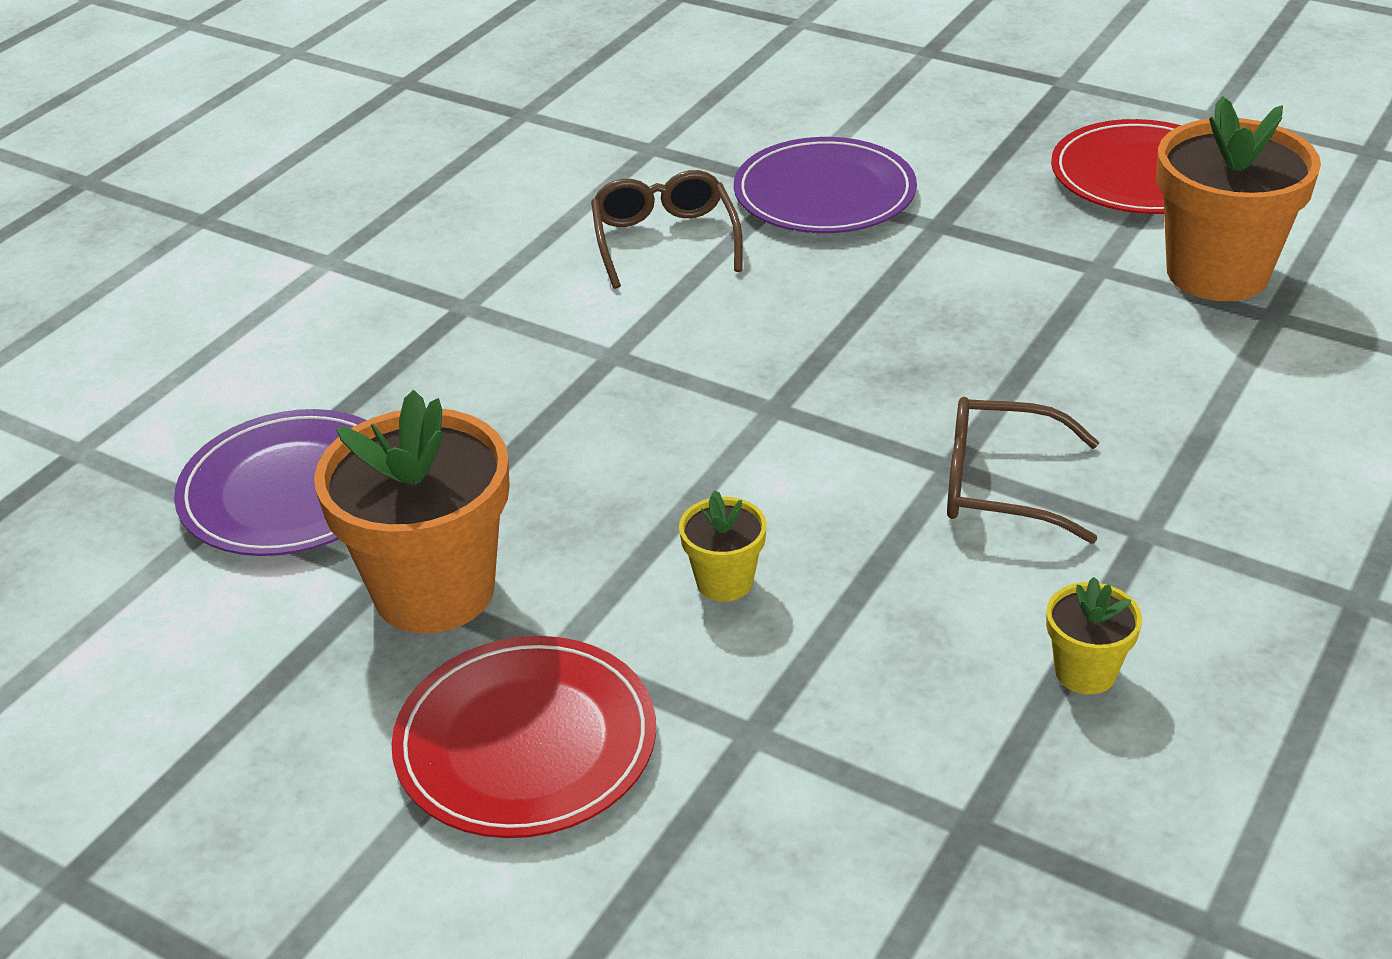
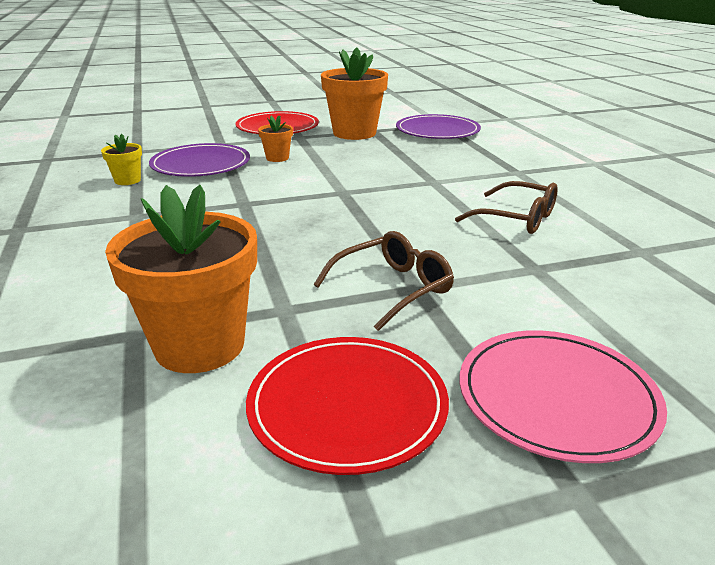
camera: 130 degrees right, 10 degrees down
(724, 581) = (277, 158): yellow flower pot -> orange flower pot
(824, 193) = (509, 274): purple plate -> purple plate (201, 165)
(986, 113) = (556, 397): none -> pink plate
(1000, 485) = (215, 206): brown glasses -> brown glasses (393, 288)

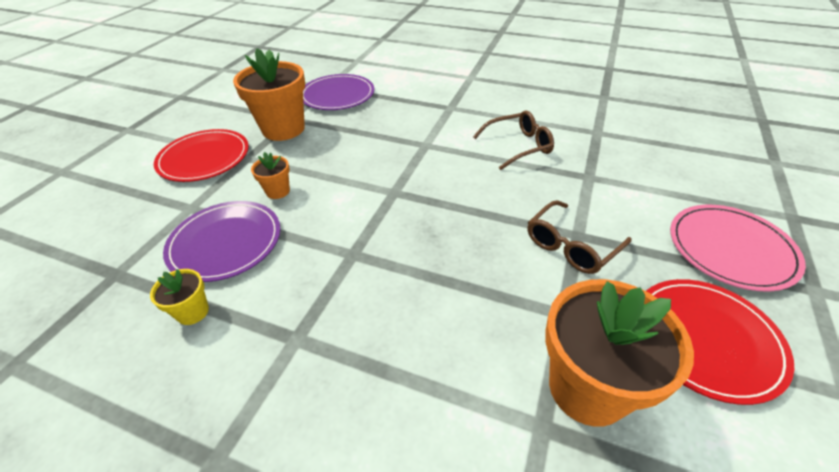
camera: 50 degrees left, 15 degrees up
(393, 288) = (571, 246): brown glasses -> brown glasses turned 135 degrees counterclockwise

